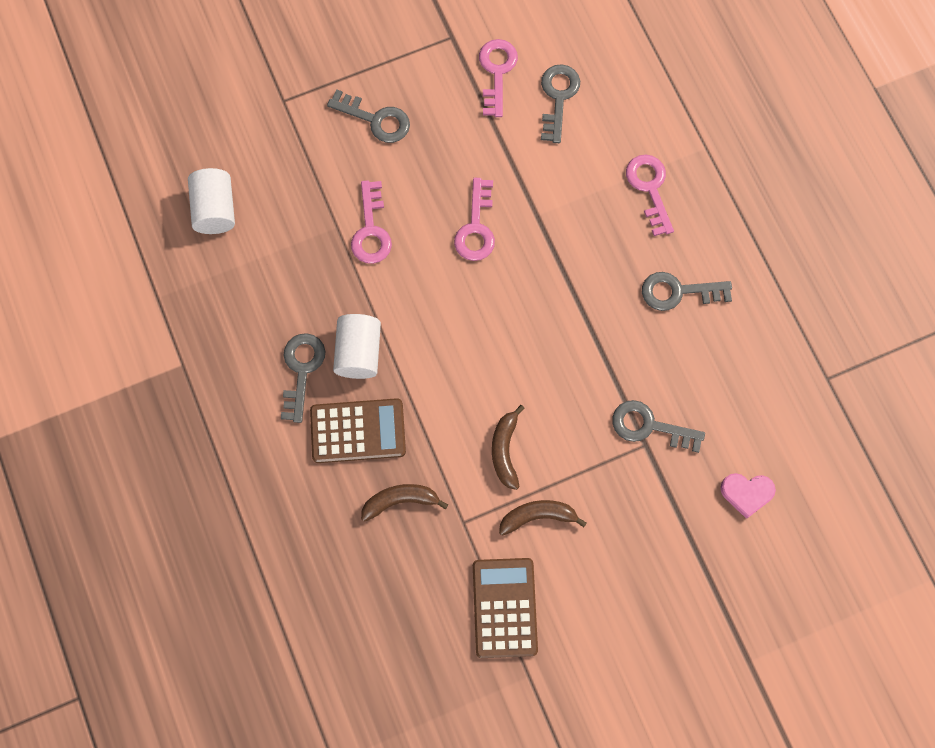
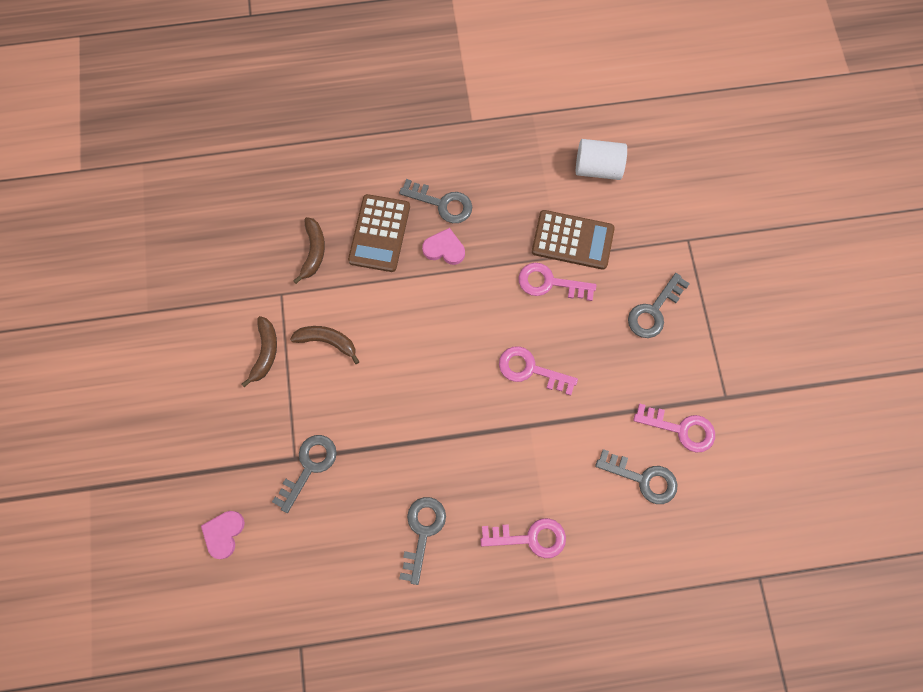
camera: 105 degrees right, 0 degrees up
(358, 352) = (444, 249): white cylinder -> pink heart
(504, 607) = (204, 307): brown calculator -> brown calculator (572, 240)

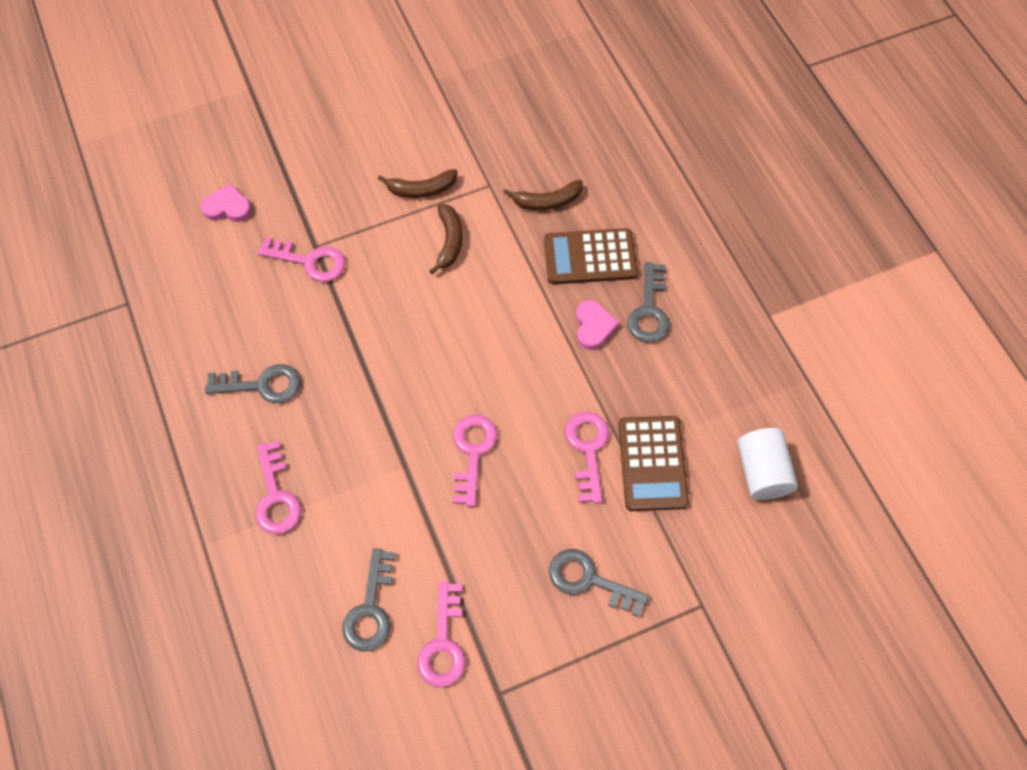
camera: 75 degrees right, 10 degrees down
(309, 467) = (309, 261): grey key -> pink key

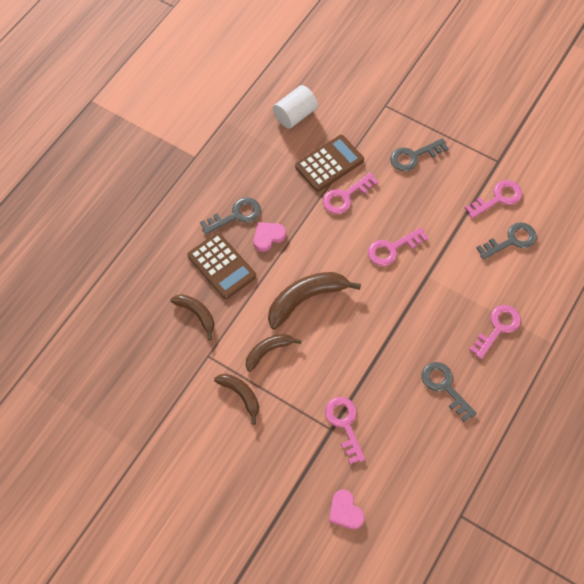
camera: 125 degrees left, 0 degrees up
(481, 315) = (306, 299): none -> brown banana
(589, 580) = (413, 156): grey key -> grey key turned 75 degrees clockwise

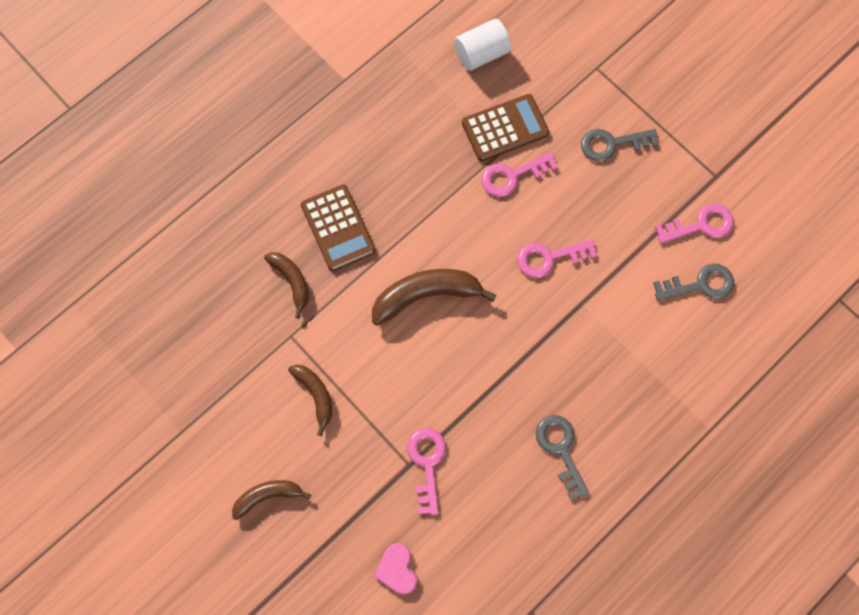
camera: 15 degrees right, 10 degrees up
(236, 215) = (372, 167): grey key -> none
(268, 237) = (403, 204): pink heart -> none
(268, 351) = (363, 349): brown banana -> brown banana (267, 496)
(498, 328) = (648, 392): pink key -> none

